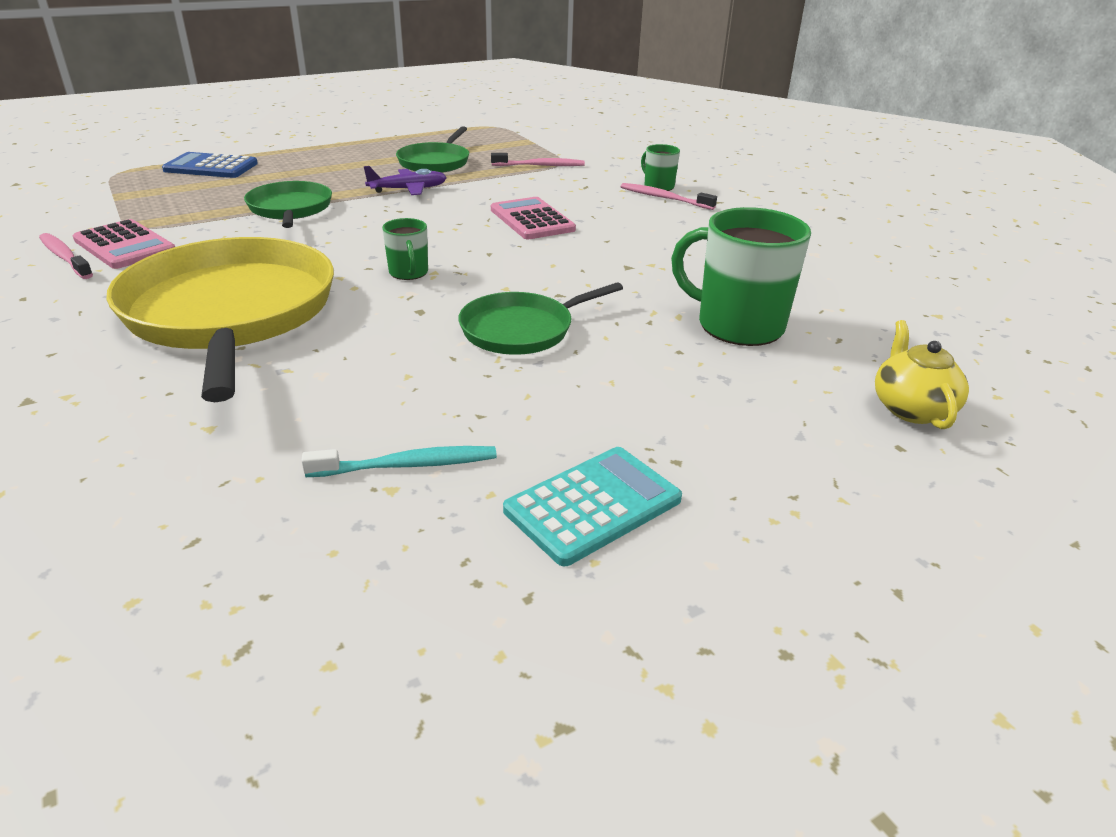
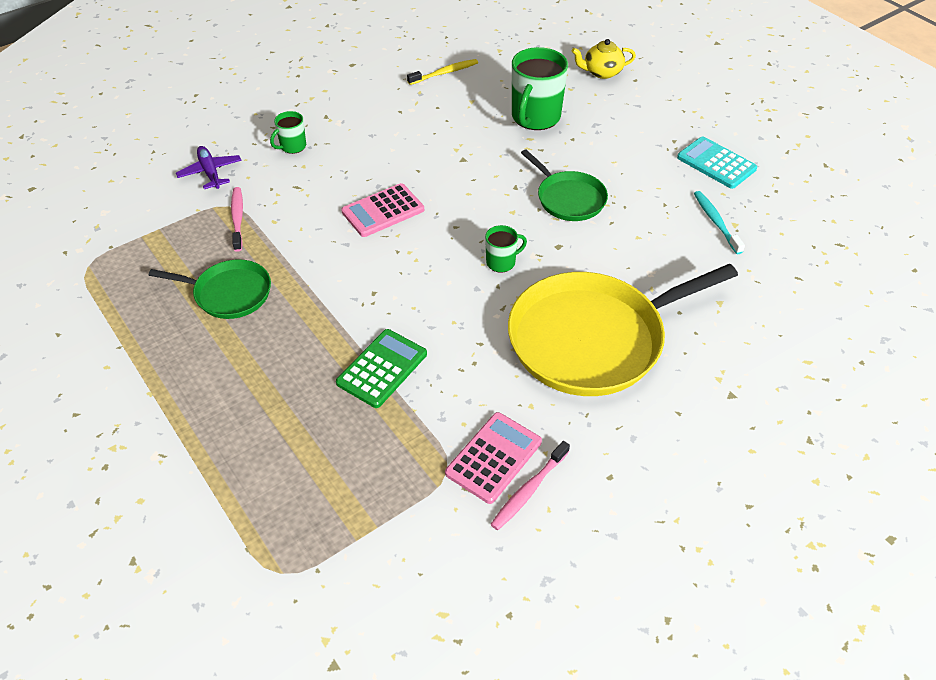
camera: 95 degrees left, 15 degrees up
(211, 167) = (255, 482): blue calculator -> none
(290, 209) = (382, 368): green pan -> green calculator
(408, 189) = (317, 297): purple plane -> purple plane (210, 172)
(664, 198) = (322, 143): pink toothbrush -> none
(845, 269) = (444, 73): none -> yellow toothbrush

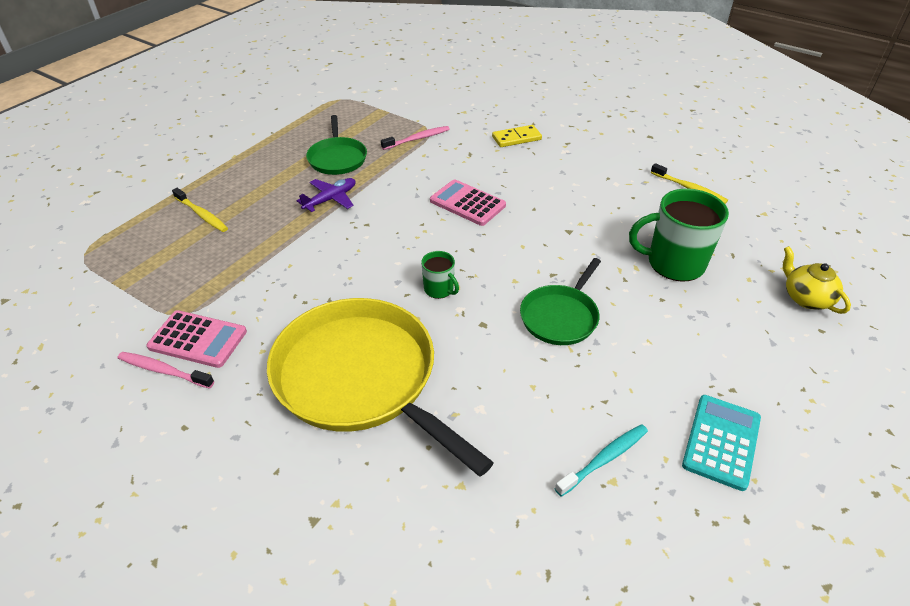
camera: 70 degrees right, 5 degrees down
(210, 172) = (460, 113): purple plane -> purple plane (331, 199)
(267, 438) = (202, 214): none -> yellow toothbrush
(292, 146) = (516, 138): green mug -> yellow domino
(382, 368) = (283, 250): green calculator -> none

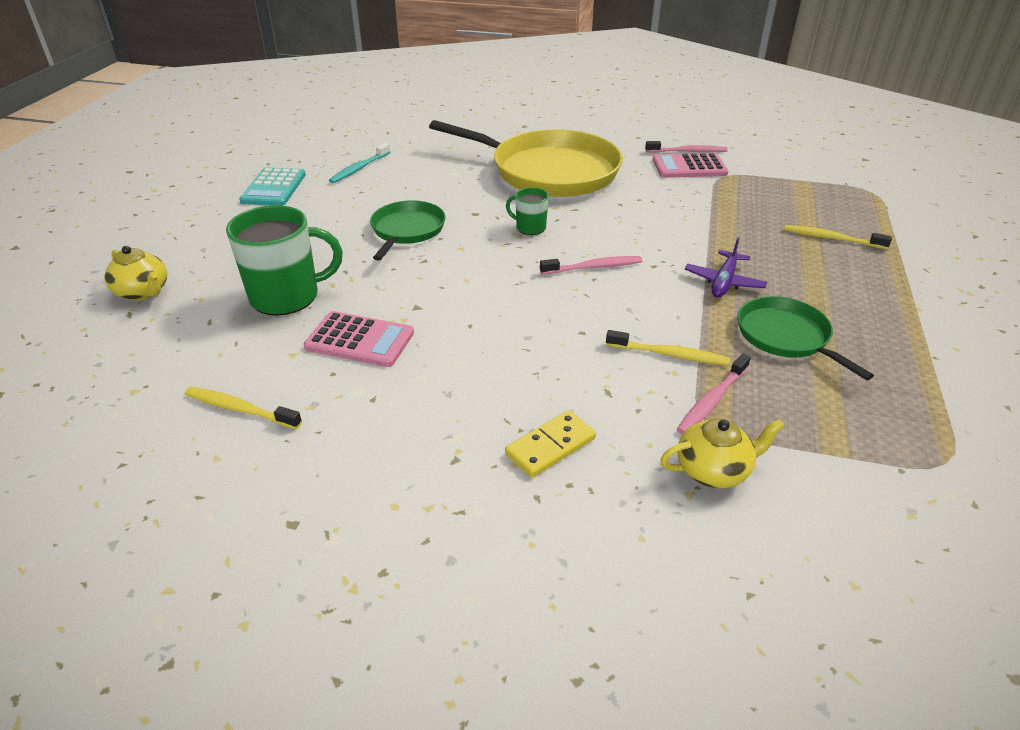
camera: 160 degrees right, 5 degrees down
(414, 233) = (593, 267): none -> pink toothbrush
(417, 164) = (669, 354): none -> yellow toothbrush
(445, 116) = (714, 470): none -> yellow teapot
(467, 203) = (558, 313): pink calculator -> pink calculator (360, 340)

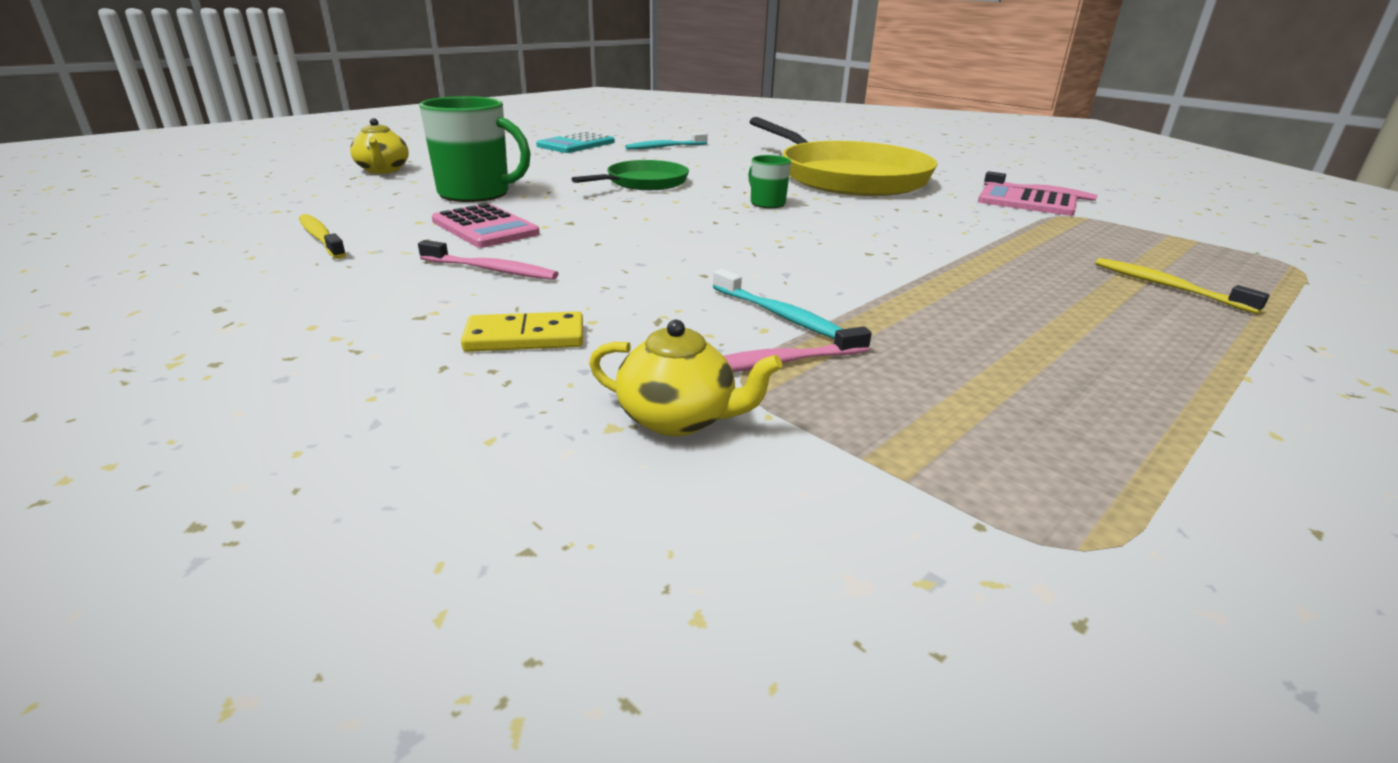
camera: 30 degrees right, 10 degrees down
(593, 267) = (793, 239): pink toothbrush -> pink toothbrush (491, 270)
(669, 354) = (780, 315): yellow toothbrush -> turquoise toothbrush
(724, 282) = (944, 283): purple plane -> none
(786, 336) = (969, 344): green pan -> none

